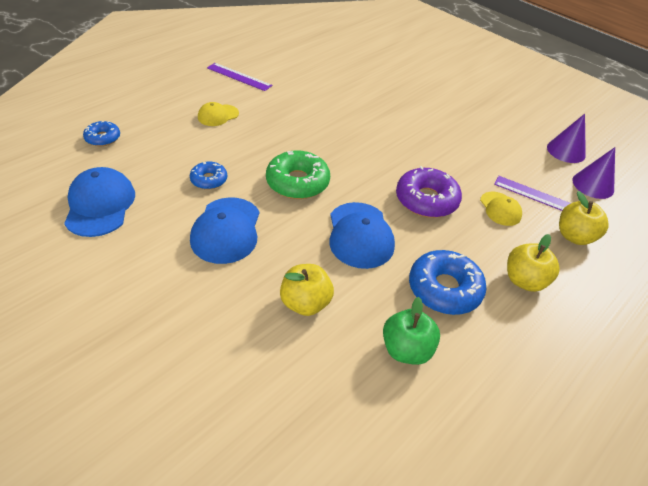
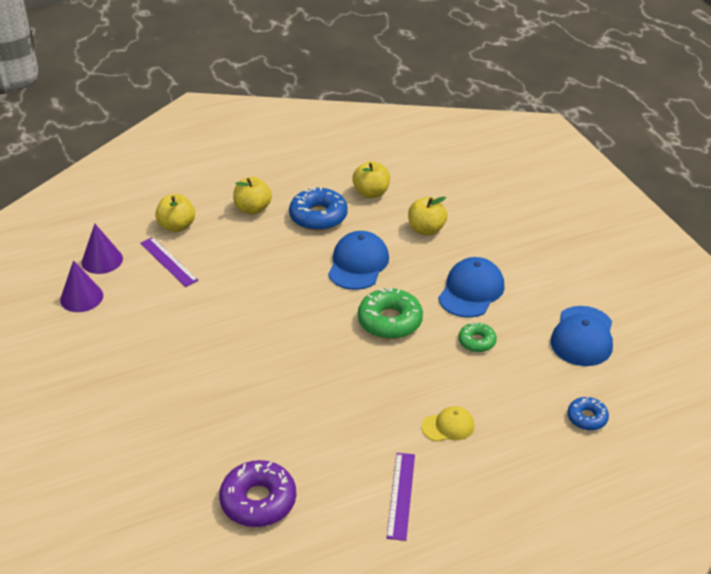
camera: 155 degrees left, 5 degrees down
(209, 180) = (477, 341): blue donut -> green donut
(239, 77) = (401, 495): purple ruler -> purple ruler turned 45 degrees clockwise
(406, 350) = (371, 193): green apple -> yellow apple
(426, 200) = (277, 280): purple donut -> purple donut (258, 501)
(500, 209) = (216, 259): yellow cap -> none

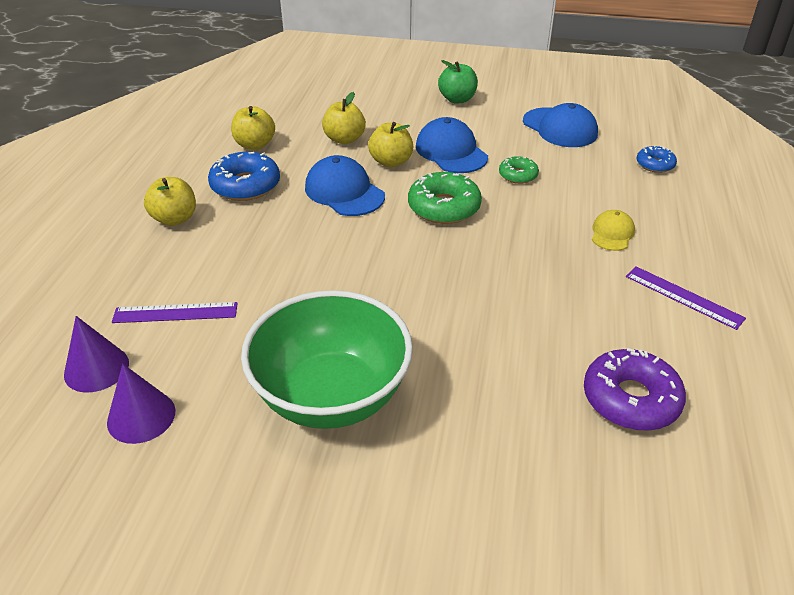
camera: 55 degrees left, 0 degrees up
(152, 361) = (331, 396): none -> green bowl
(177, 226) = (124, 282): yellow apple -> yellow apple (391, 162)
(558, 258) = (457, 99): none -> green apple

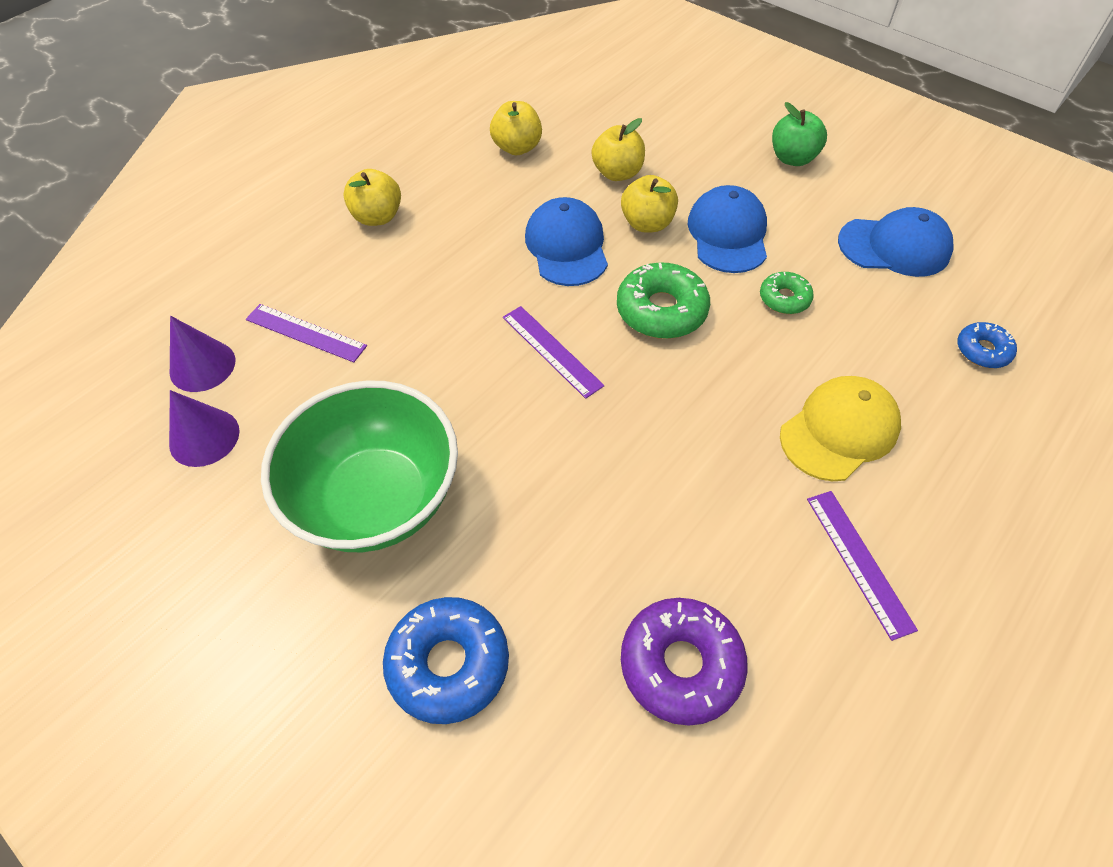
camera: 30 degrees right, 15 degrees up
(245, 185) = (472, 199): blue donut -> blue donut (448, 664)
(387, 256) = (551, 351): none -> purple ruler
(560, 128) = (894, 247): blue cap -> blue cap turned 75 degrees counterclockwise
(612, 233) = (839, 430): yellow cap -> yellow cap, size x1.70

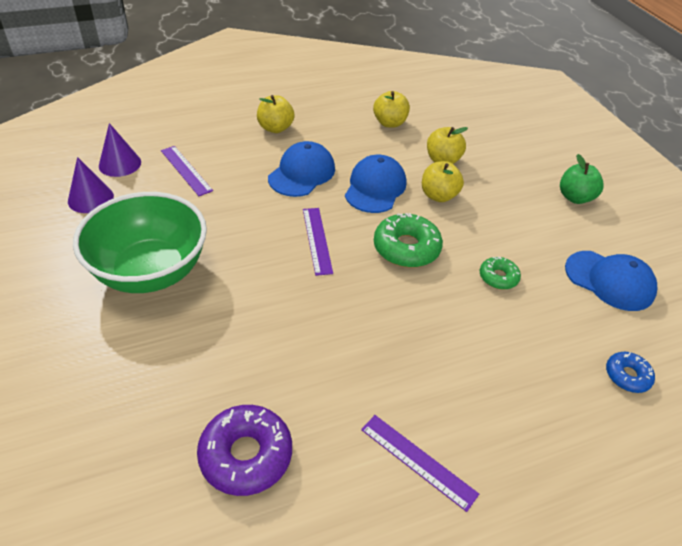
camera: 25 degrees right, 10 degrees down
(448, 664) = (114, 377): blue donut -> none
(728, 234) = (489, 223): blue cap -> blue cap (302, 173)
(839, 430) = (471, 374): yellow cap -> none
(859, 561) = (418, 461): purple ruler -> purple ruler turned 60 degrees counterclockwise

